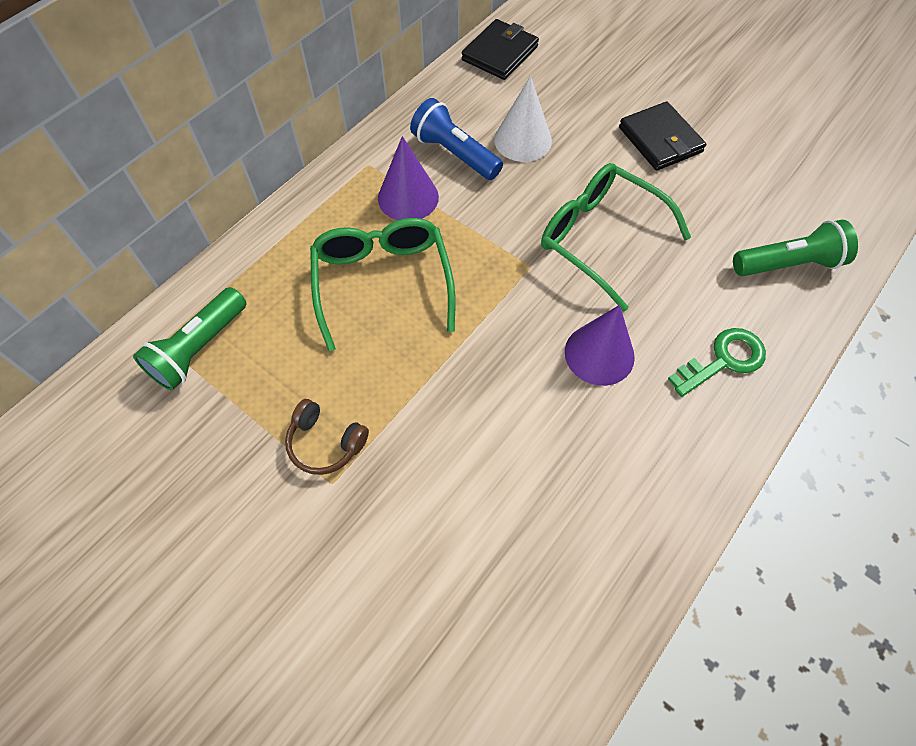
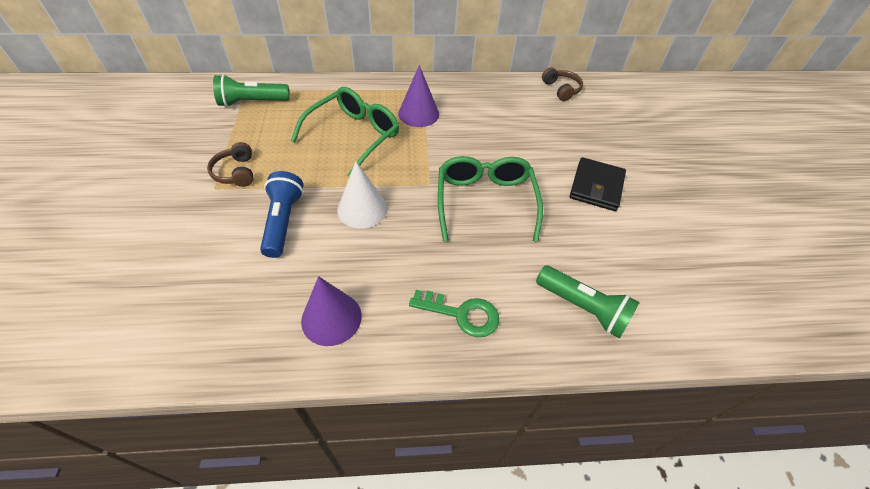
camera: 45 degrees right, 10 degrees down
(454, 154) = (469, 113): blue flashlight -> blue flashlight (283, 221)
(500, 53) = (561, 89): black wallet -> brown headphones
(522, 140) = (513, 131): white cone -> white cone (362, 209)
(599, 354) = (400, 248): purple cone -> purple cone (331, 318)

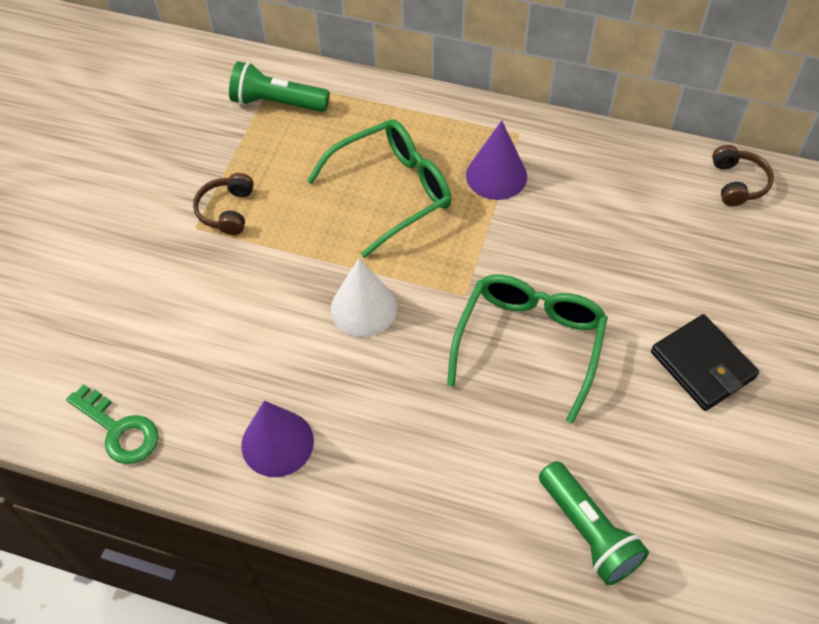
camera: 25 degrees right, 5 degrees up
(283, 221) = (262, 298): blue flashlight -> none
(461, 314) = (430, 488): green key -> green key (119, 430)
(596, 186) = (702, 365): black wallet -> black wallet turned 75 degrees counterclockwise

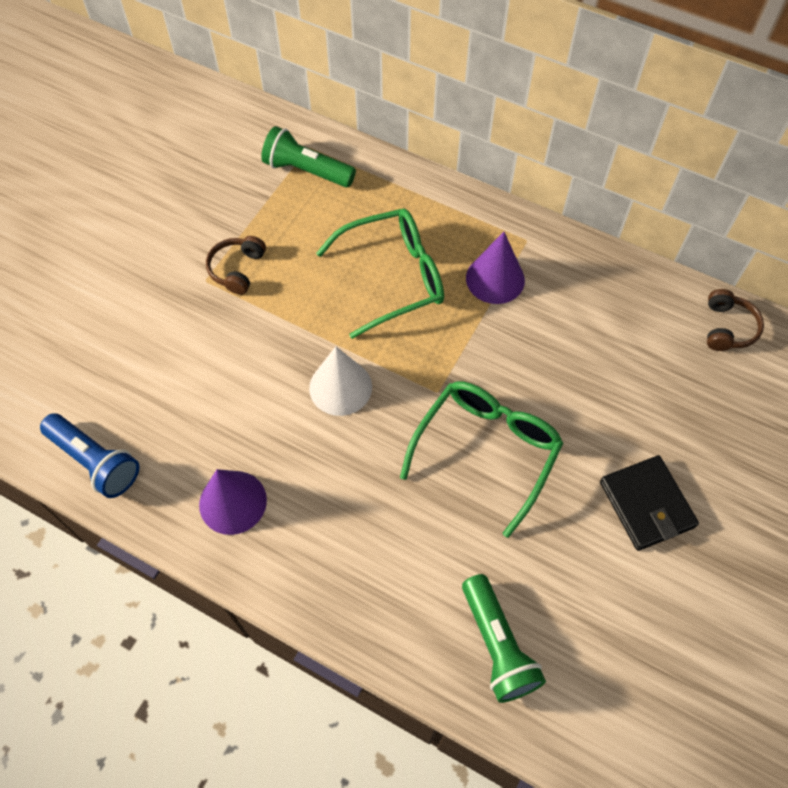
camera: 10 degrees right, 5 degrees up
(119, 430) = (95, 461): green key -> blue flashlight

